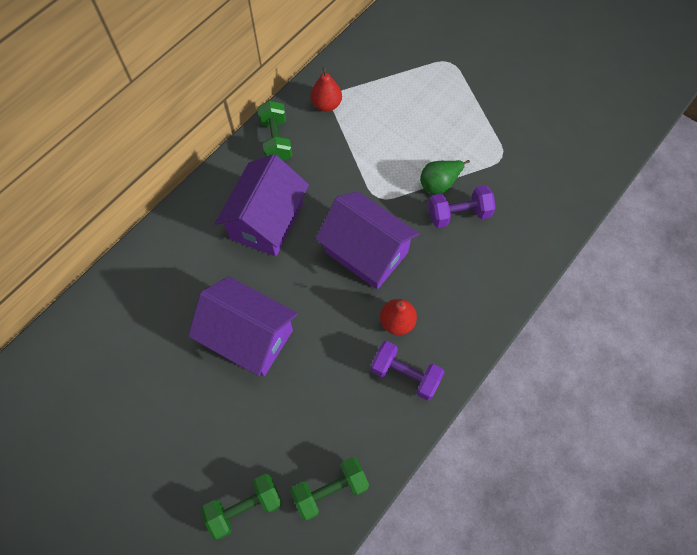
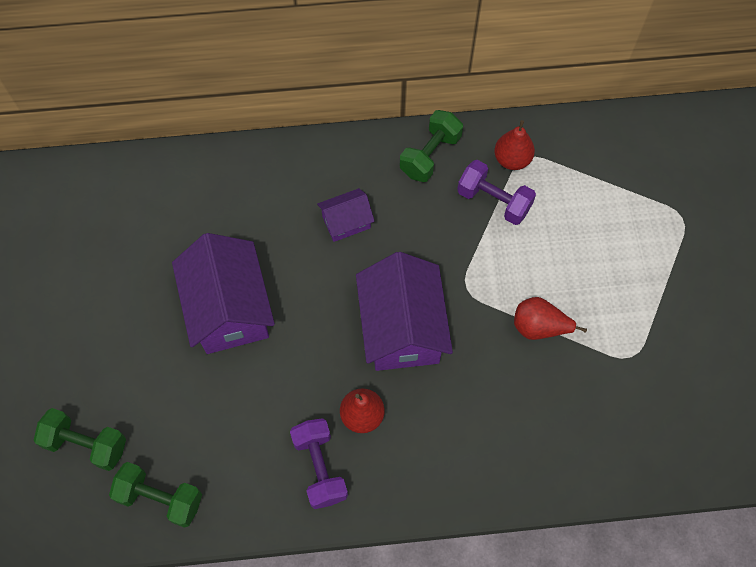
camera: 45 degrees right, 0 degrees up
(267, 221) = (346, 222): purple house -> purple house, size x0.51
(439, 183) = (539, 327): green pear -> red pear
(458, 214) = (525, 372): purple dumbbell -> purple dumbbell (494, 201)

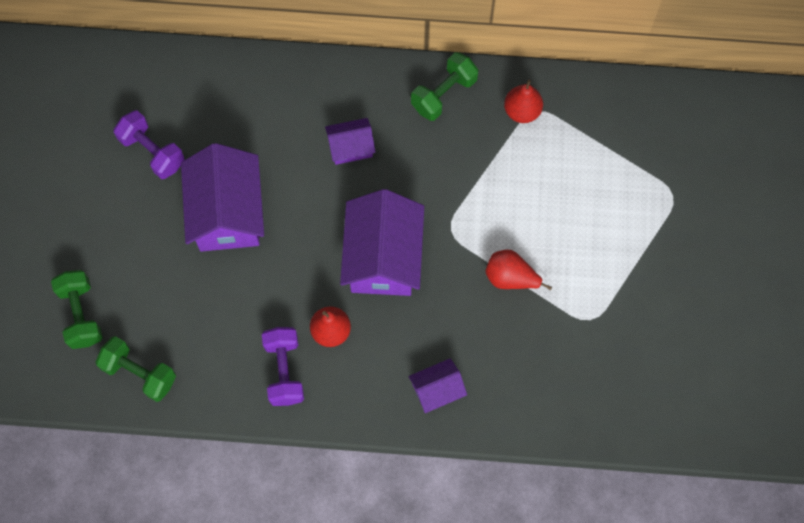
camera: 10 degrees right, 5 degrees up
(86, 444) = (81, 314): green dumbbell -> green dumbbell turned 45 degrees clockwise
(488, 460) = (437, 390): none -> purple house
(494, 201) = (495, 149): purple dumbbell -> purple dumbbell (152, 151)

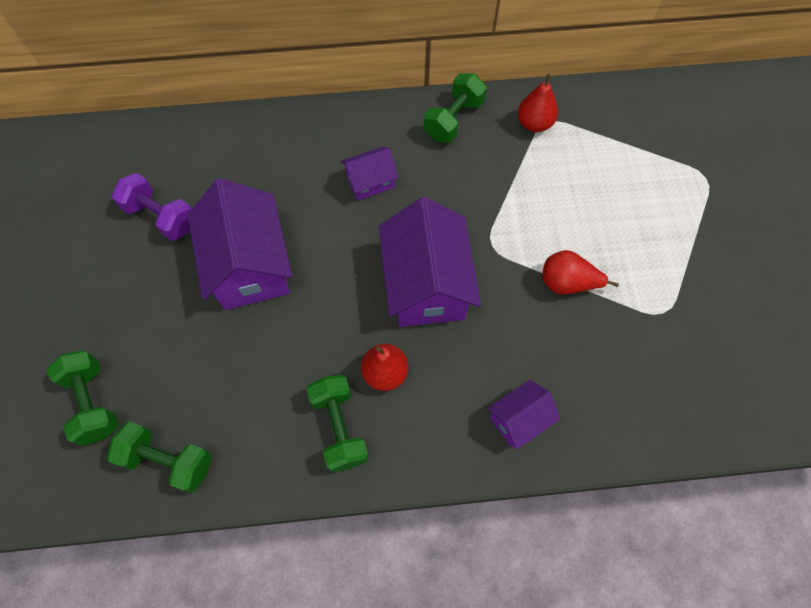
camera: 10 degrees left, 5 degrees down
(284, 371) = (339, 427): purple dumbbell -> green dumbbell

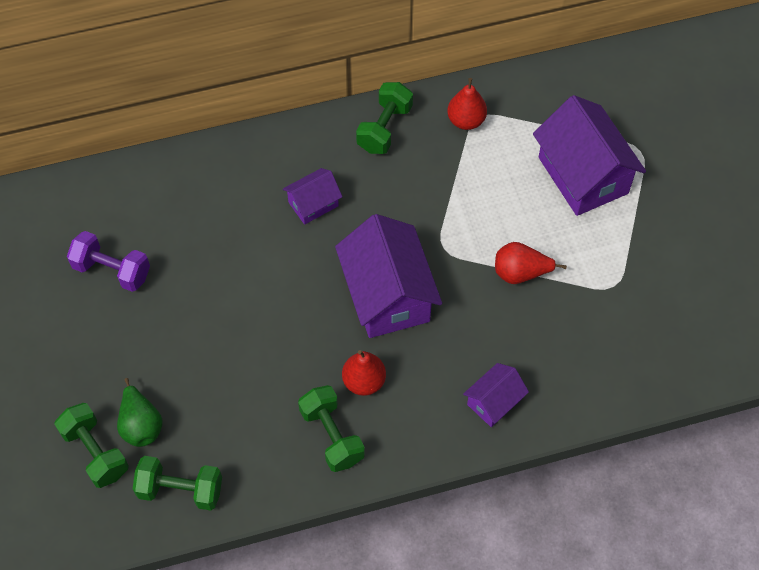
camera: 10 degrees left, 5 degrees down
(147, 381) = (141, 425): none -> green pear
(250, 265) = (212, 304): purple house -> purple house (583, 175)

